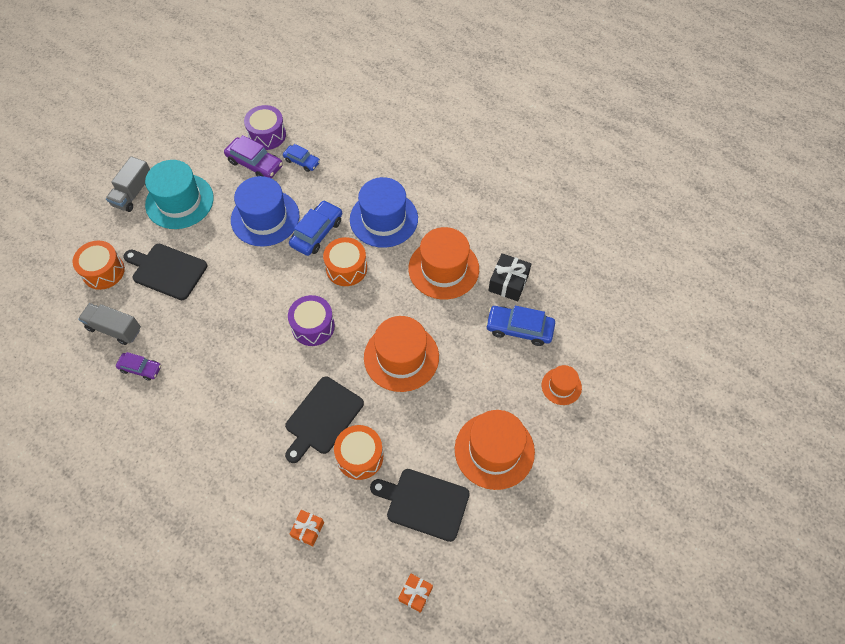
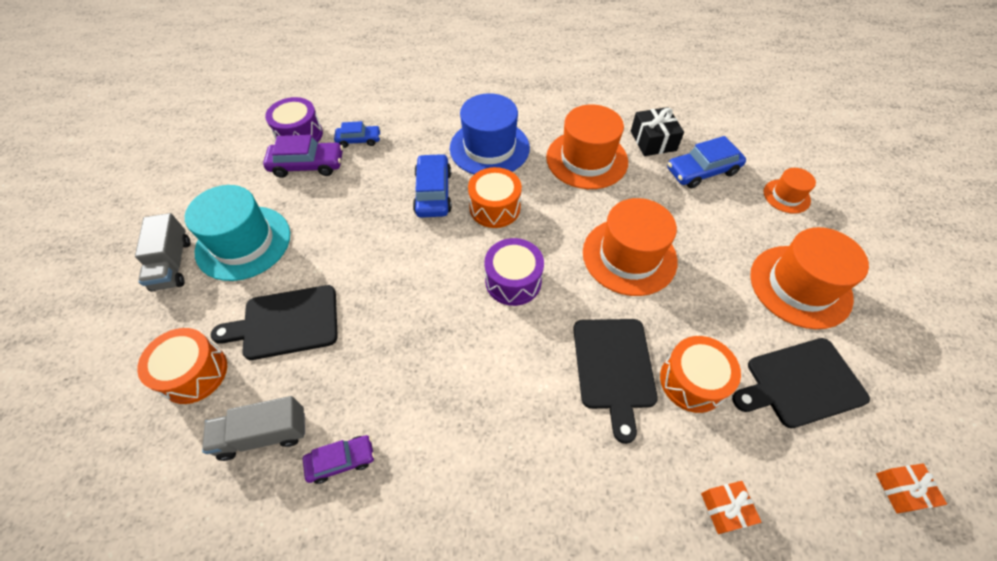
camera: 35 degrees left, 5 degrees down
(265, 218) = (363, 207): blue hat -> none

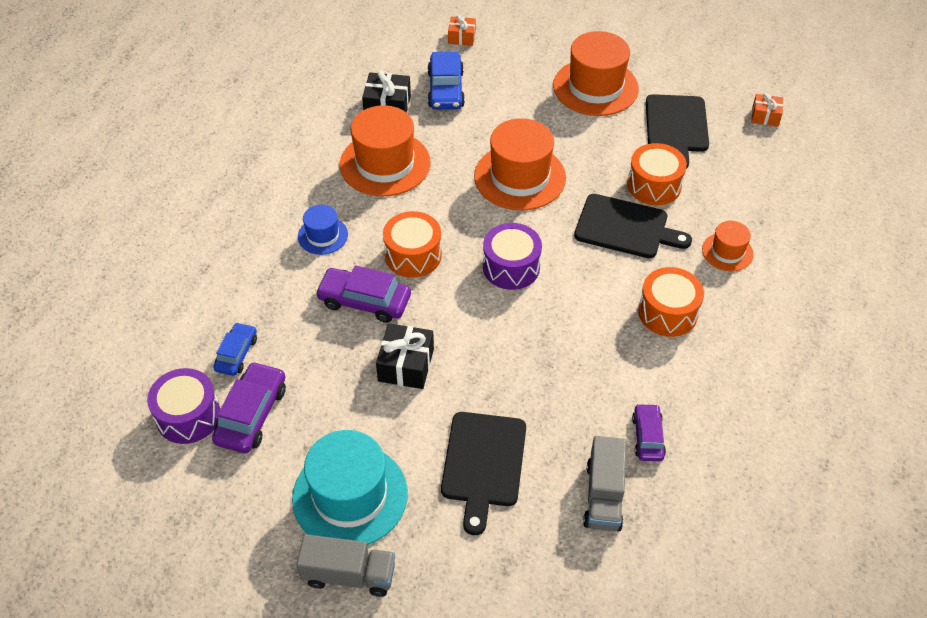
camera: 70 degrees left, 5 degrees down
(194, 373) = (513, 554): orange drum -> orange drum (667, 312)
(377, 238) = (406, 365): none -> black gift
(433, 193) = (364, 301): blue car -> purple car
(489, 148) = (323, 235): blue hat -> blue hat, size x0.52
(725, 509) = (753, 208): orange gift -> orange gift (461, 37)
(786, 196) = (503, 51): orange hat -> orange hat (727, 252)

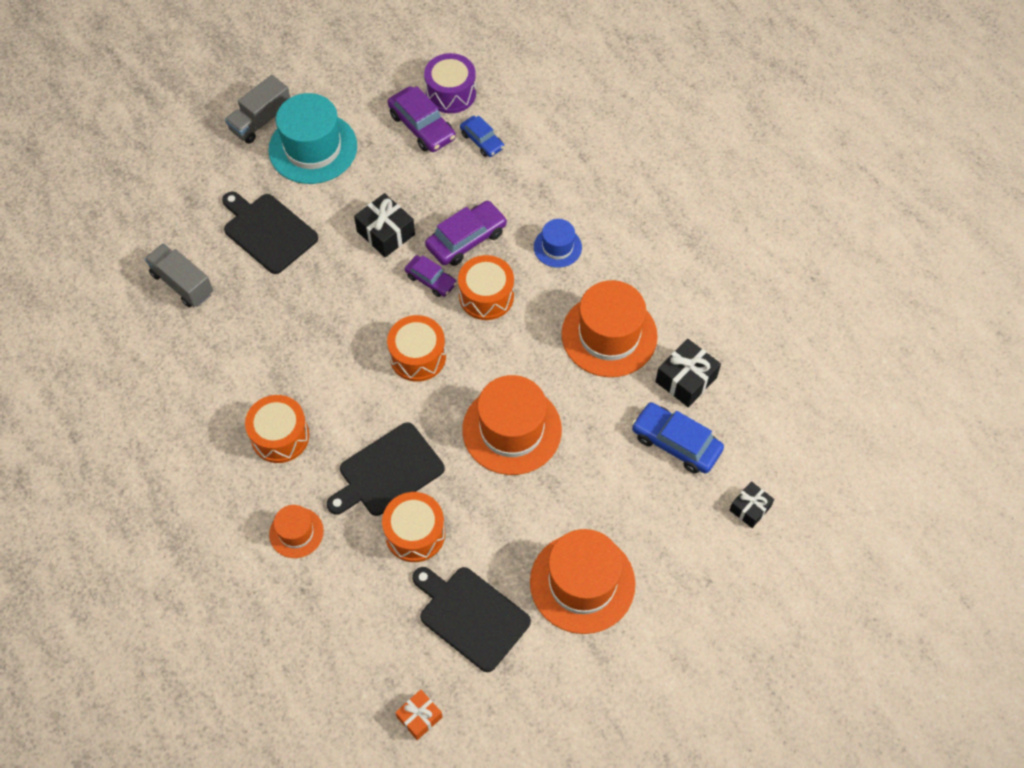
camera: 125 degrees right, 10 degrees up
(461, 37) = (750, 508): orange gift -> black gift
(511, 267) = (418, 356): purple drum -> orange drum
(647, 437) = (196, 341): purple car -> purple car (431, 280)

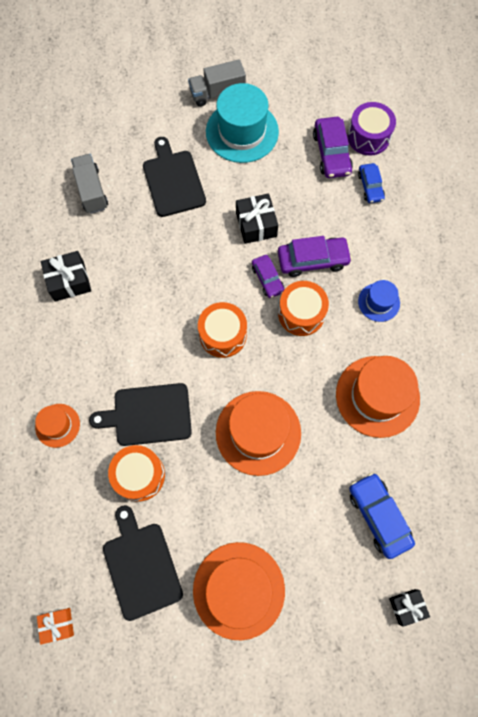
camera: 30 degrees right, 10 degrees up
(280, 436) = (90, 344): orange drum -> none
(686, 379) = (417, 467): black gift -> black gift (69, 281)

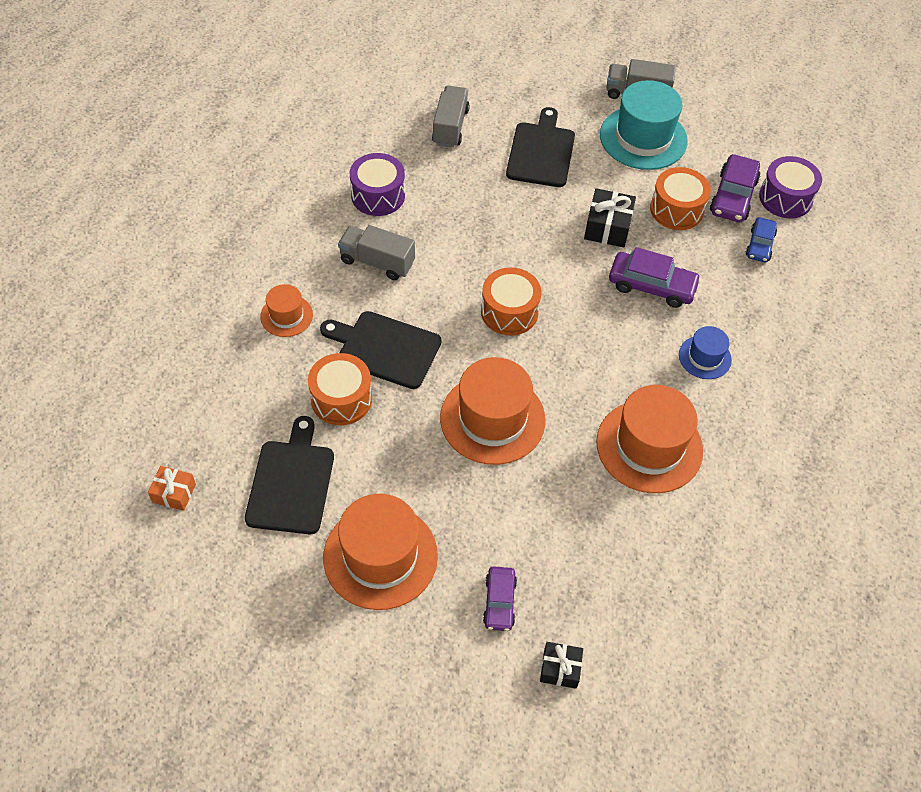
camera: 25 degrees right, 15 degrees down
(69, 281) = (378, 195): black gift -> purple drum
(101, 342) = (377, 262): none -> grey truck
(267, 279) = (590, 282): purple car -> purple car (499, 602)
(301, 314) = (608, 330): orange drum -> orange drum (676, 209)
(378, 516) = (581, 563): blue car -> none

